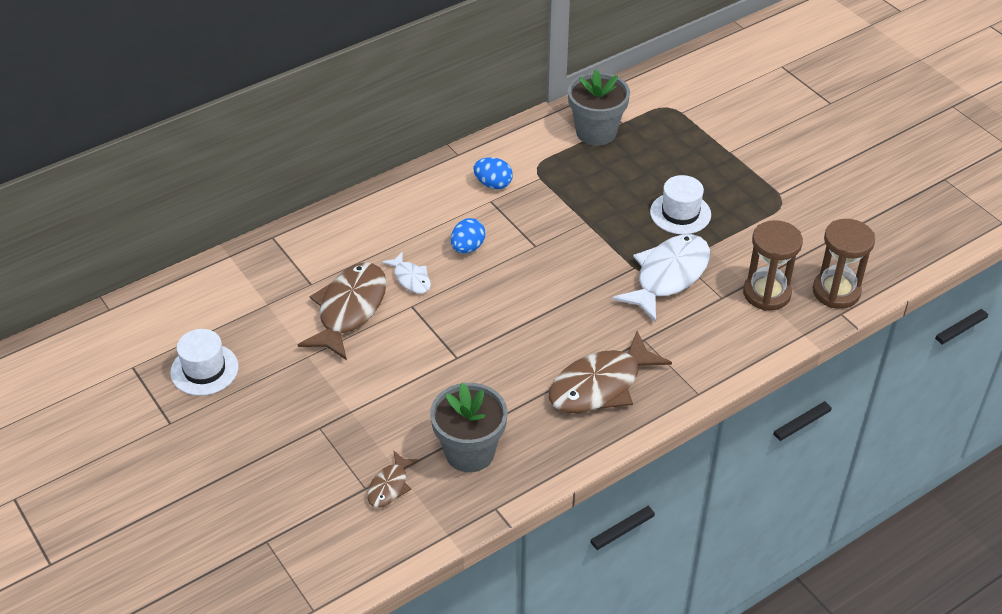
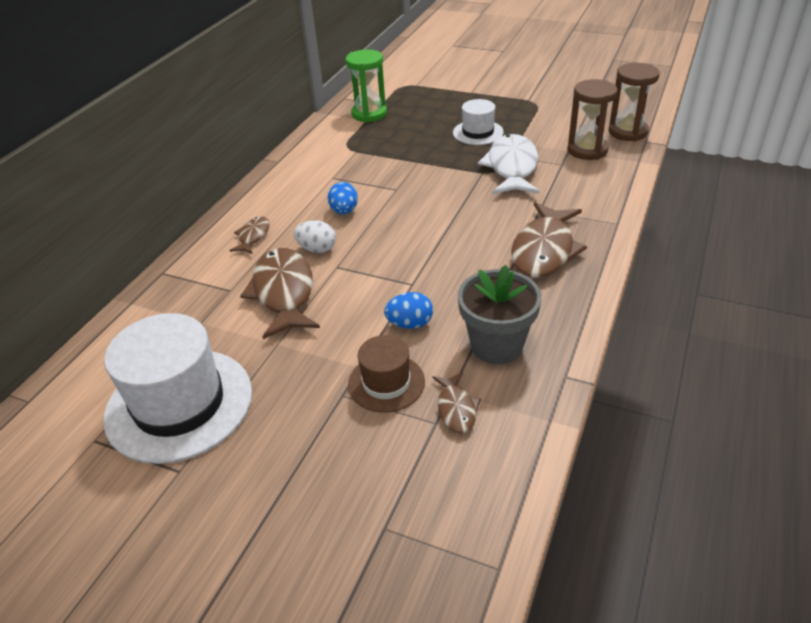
camera: 30 degrees left, 5 degrees down
(204, 369) = (179, 404): white hat -> white hat, size x1.87
(359, 436) = (386, 383): none -> brown hat
(370, 236) = (253, 236): none -> brown fish
(411, 278) = (317, 249): white fish -> white egg
(493, 184) = (324, 167): blue egg -> blue egg (410, 324)
(596, 132) = (369, 114): grey flower pot -> green hourglass

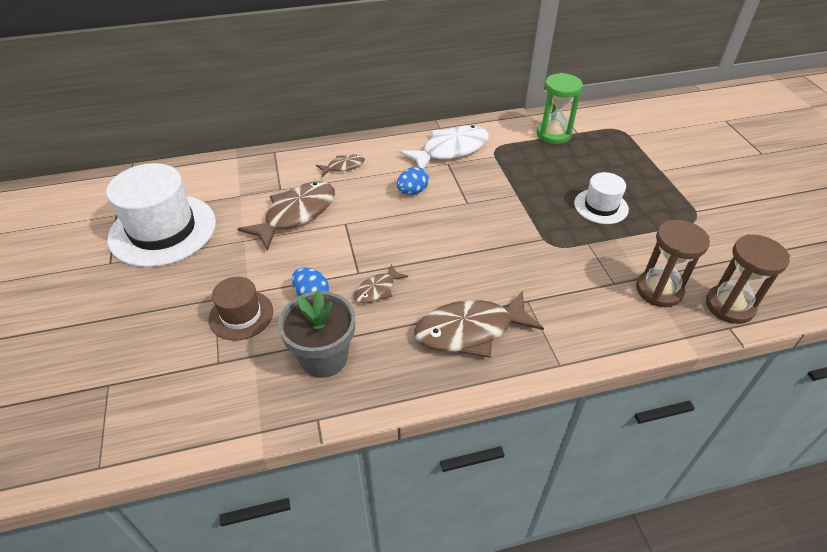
camera: 50 degrees right, 5 degrees up
(317, 249) = (356, 203): white egg -> none
(456, 408) = (238, 367): brown fish -> brown fish (377, 290)
(512, 167) = (571, 253): white fish -> white fish (450, 150)

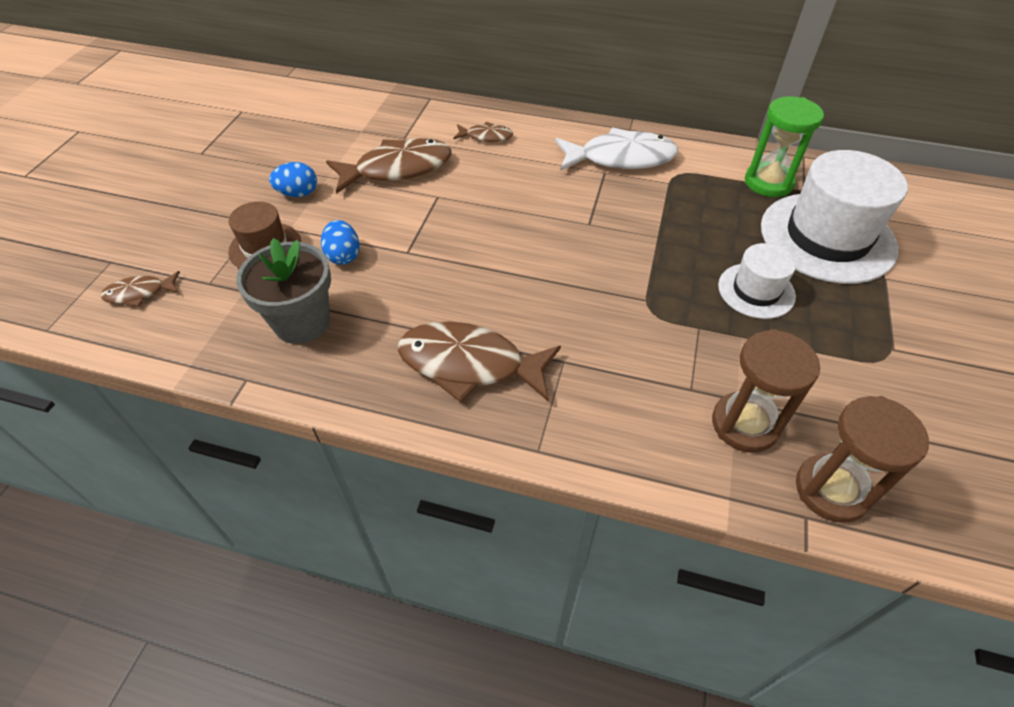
camera: 30 degrees right, 5 degrees up
(163, 230) = (267, 139): white hat -> white hat (827, 237)
(377, 290) = (411, 278): brown fish -> brown fish (139, 293)
(412, 191) = (537, 189): blue egg -> blue egg (298, 193)

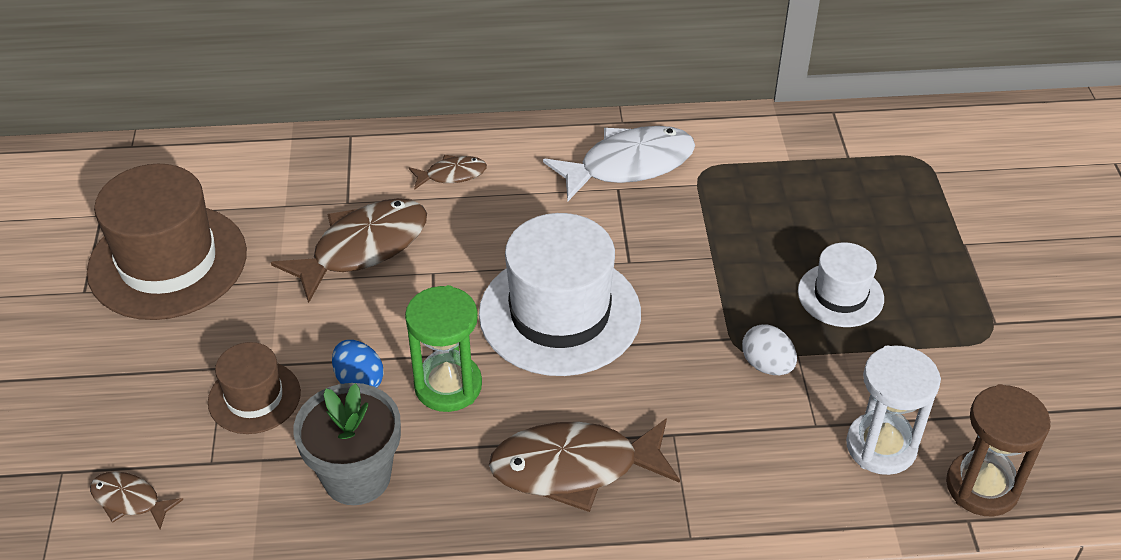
camera: 20 degrees left, 5 degrees down
(139, 293) = (130, 500): brown fish -> brown fish turned 60 degrees clockwise
(264, 147) = (167, 262): none -> brown hat
(298, 193) = (253, 315): blue egg -> none
(668, 329) = (767, 365): none -> white egg
(744, 424) = (881, 446): brown hourglass -> white hourglass
(768, 182) = (807, 156): green hourglass -> green hourglass (448, 386)
(827, 237) = (891, 210): white hat -> white hat (560, 313)

